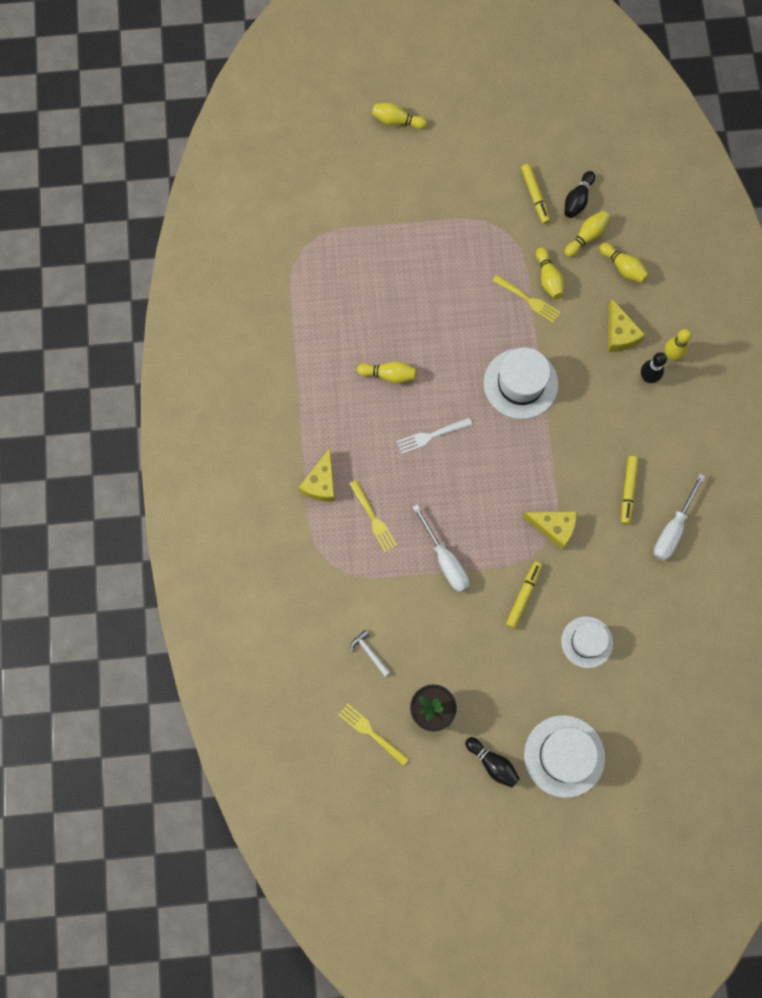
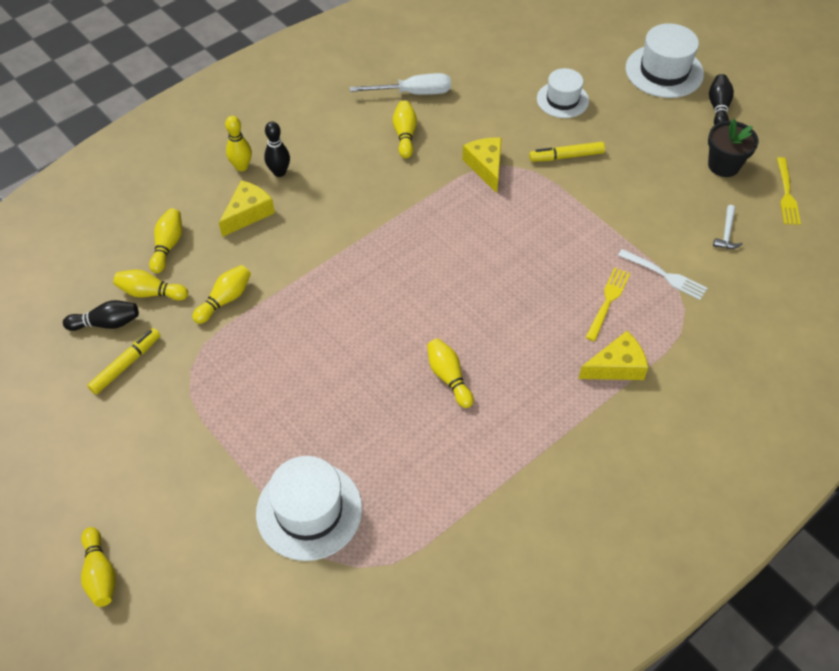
camera: 125 degrees left, 20 degrees down
(431, 436) = (482, 303): white fork -> white fork (665, 275)
(445, 560) = (590, 225): white screwdriver -> none
(520, 383) = (364, 261): white hat -> white hat (309, 510)
(528, 299) = (263, 304): yellow fork -> none
(628, 491) = (405, 135): yellow marker -> yellow bowling pin

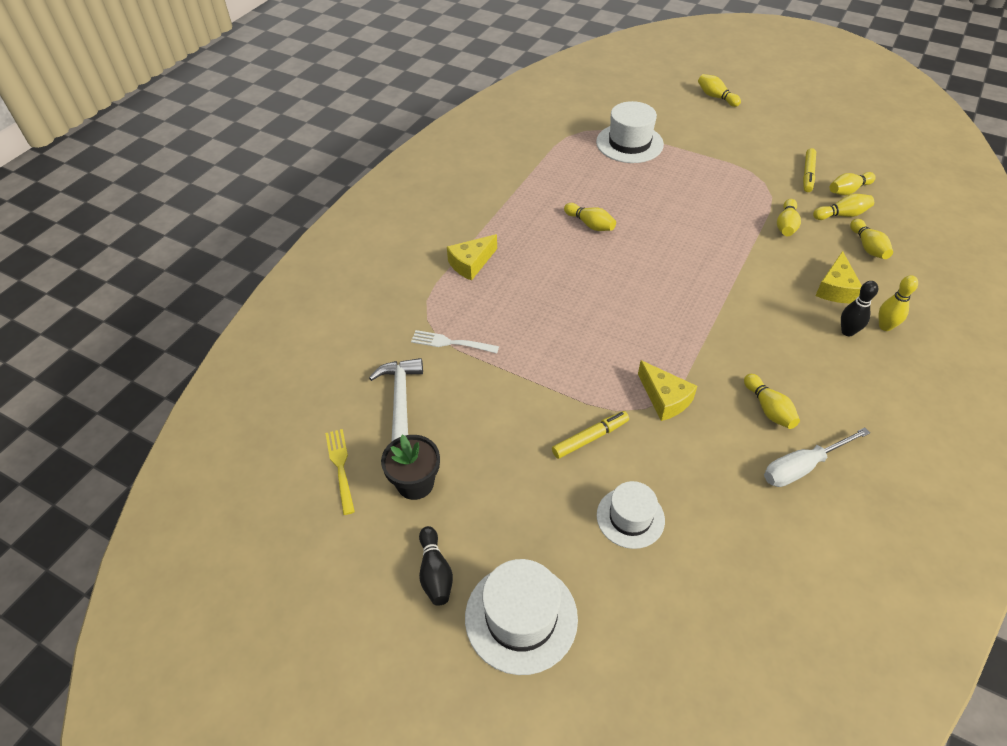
camera: 160 degrees right, 5 degrees down
(107, 323) = (848, 190): black bowling pin -> yellow bowling pin
(608, 301) = (494, 307): yellow fork -> none
(726, 233) = (400, 401): white hammer -> white hammer, size x1.91

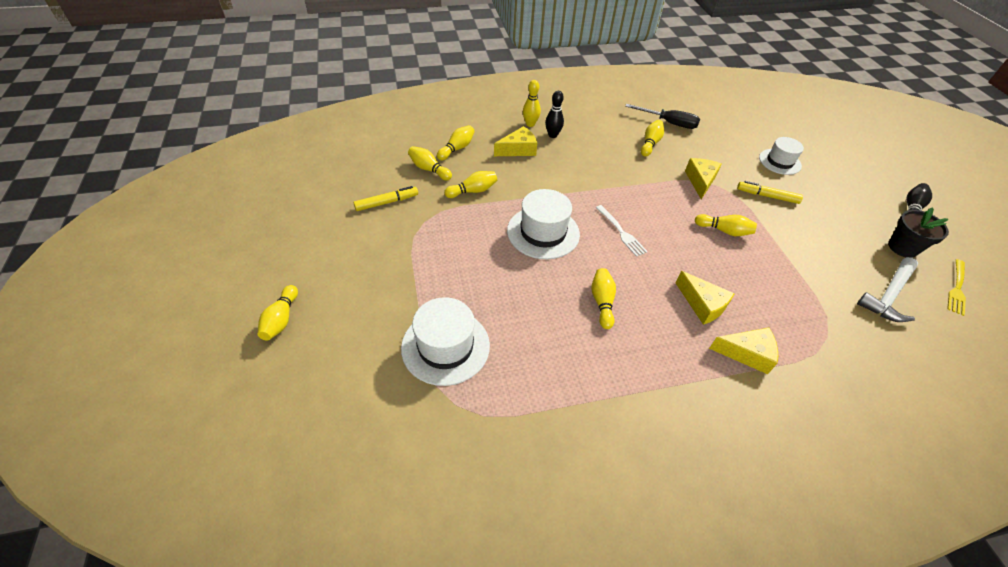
camera: 135 degrees left, 0 degrees up
(451, 343) = (819, 304): white fork -> white fork (621, 232)
(521, 617) = (871, 171): white hat -> white hat (543, 232)
(530, 274) = (702, 304): none -> yellow cheese
(802, 467) = (668, 123): white screwdriver -> black screwdriver
(848, 190) = (391, 175): yellow bowling pin -> yellow bowling pin (724, 231)

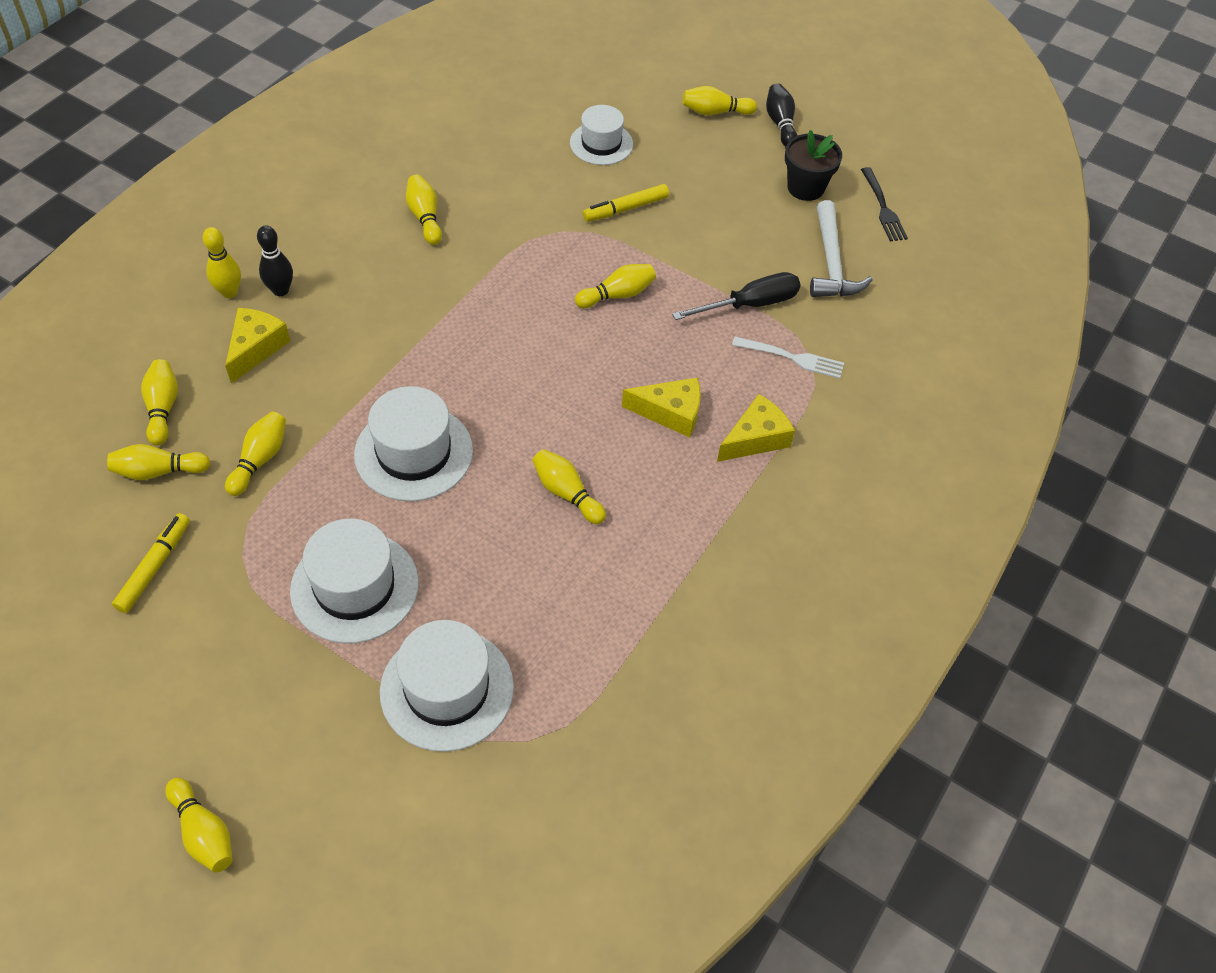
camera: 45 degrees left, 5 degrees up
(455, 269) = (354, 587): none -> white hat
(621, 232) = (506, 382): white fork -> white fork (792, 358)
(668, 123) = (419, 165): black screwdriver -> black screwdriver (750, 304)
(700, 181) = (535, 238): yellow cheese -> none
(868, 182) = (715, 112): none -> yellow bowling pin
(957, 288) = (883, 208): yellow fork -> black fork

